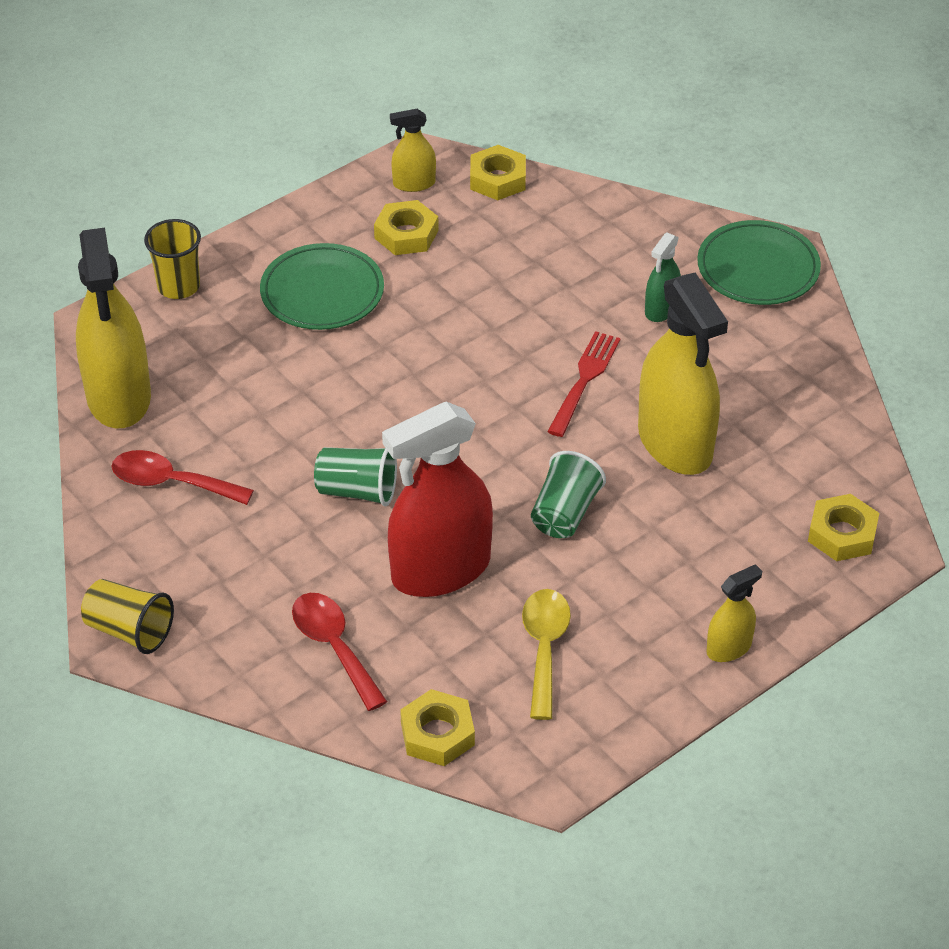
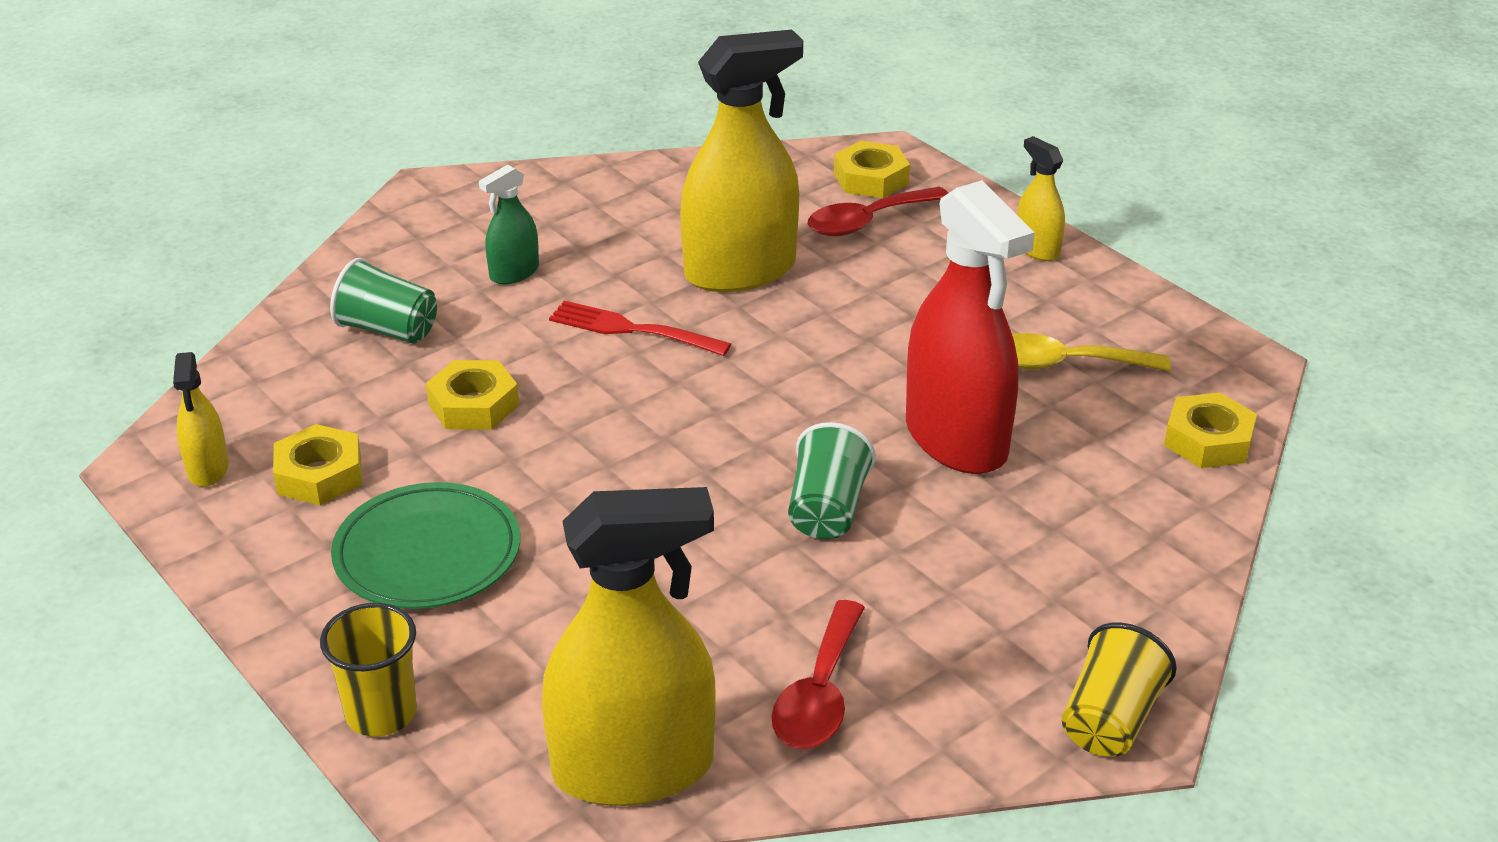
camera: 90 degrees left, 10 degrees down
(334, 647) = (1097, 524): red spoon -> red spoon (867, 221)
(497, 179) = (225, 393): yellow nut -> yellow nut (473, 405)
(565, 513) = (855, 347): green cup -> green cup (388, 330)
(661, 309) = (514, 273): green spray bottle -> green spray bottle turned 105 degrees clockwise
(758, 268) = (455, 207): green plate -> none

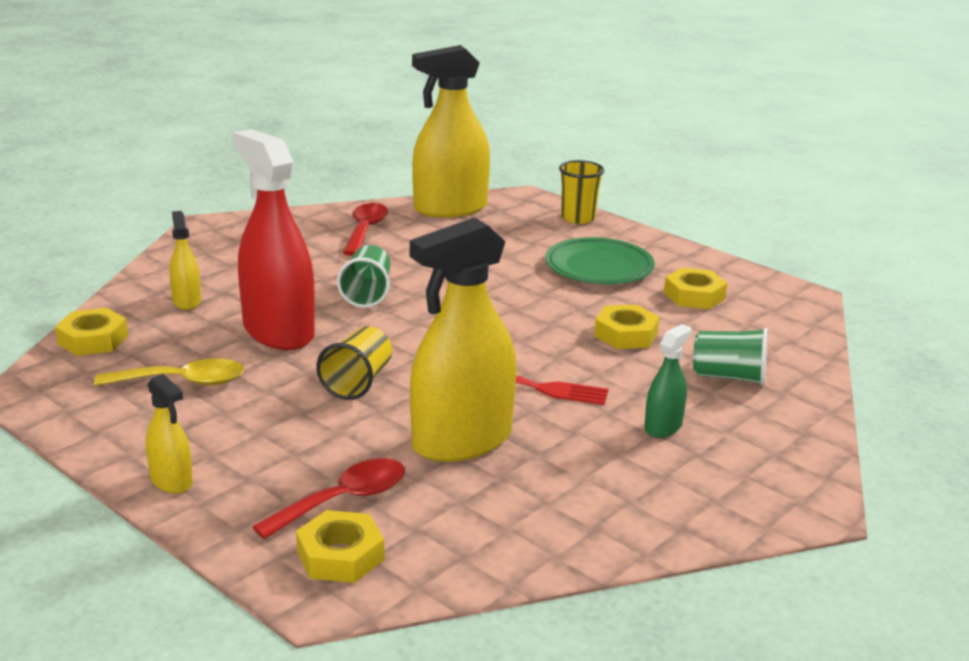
camera: 170 degrees right, 10 degrees down
(208, 469) = (765, 295): yellow spray bottle -> yellow spray bottle (187, 301)
(1110, 720) = (217, 228): yellow cup -> yellow cup (358, 382)

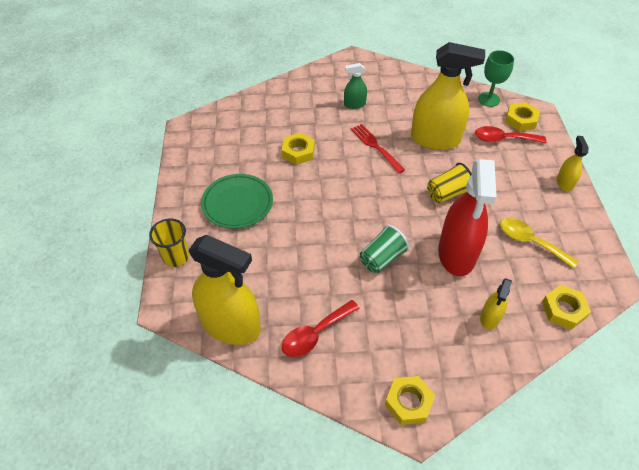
camera: 135 degrees left, 25 degrees up
(448, 566) = (489, 99): none -> green goblet
(694, 296) = (230, 155): yellow nut -> yellow nut (408, 402)
(729, 377) = (295, 109): green cup -> none

